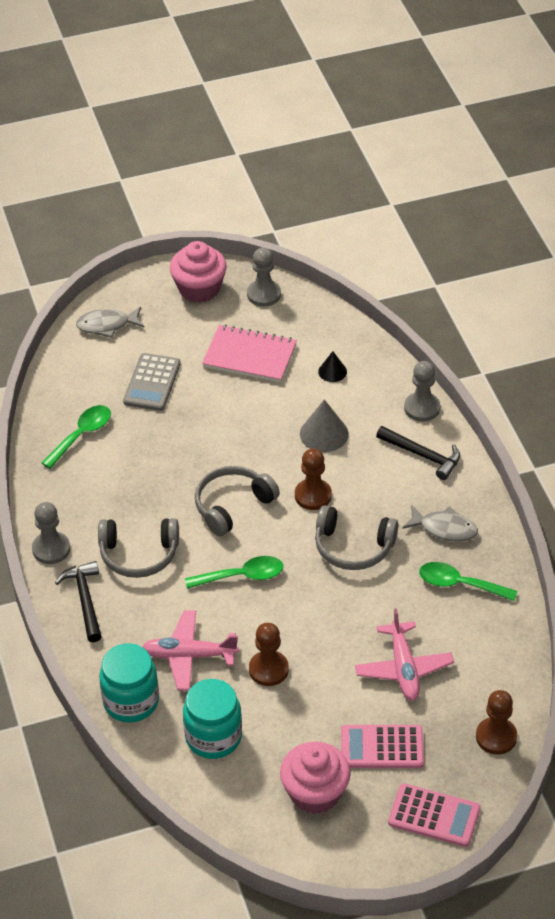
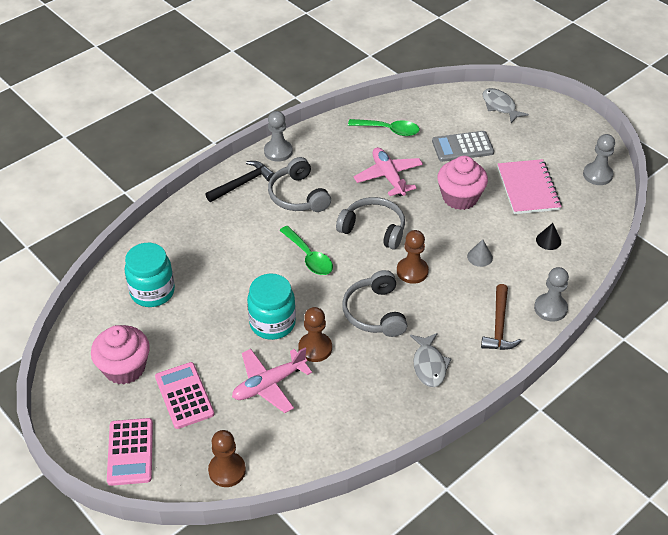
camera: 65 degrees right, 0 degrees up
(131, 701) = (165, 237): turquoise jar -> turquoise jar (272, 323)
(189, 656) = (220, 253): pink plane -> pink plane (388, 177)
(199, 288) = (574, 139): pink cupcake -> pink cupcake (460, 197)
(268, 669) = (228, 302): brown pawn -> brown pawn (315, 348)
(324, 434) = (480, 257): grey cone -> grey cone, size x0.60
(423, 455) = (499, 326): black hammer -> brown hammer
(459, 584) = (375, 394): green spoon -> none

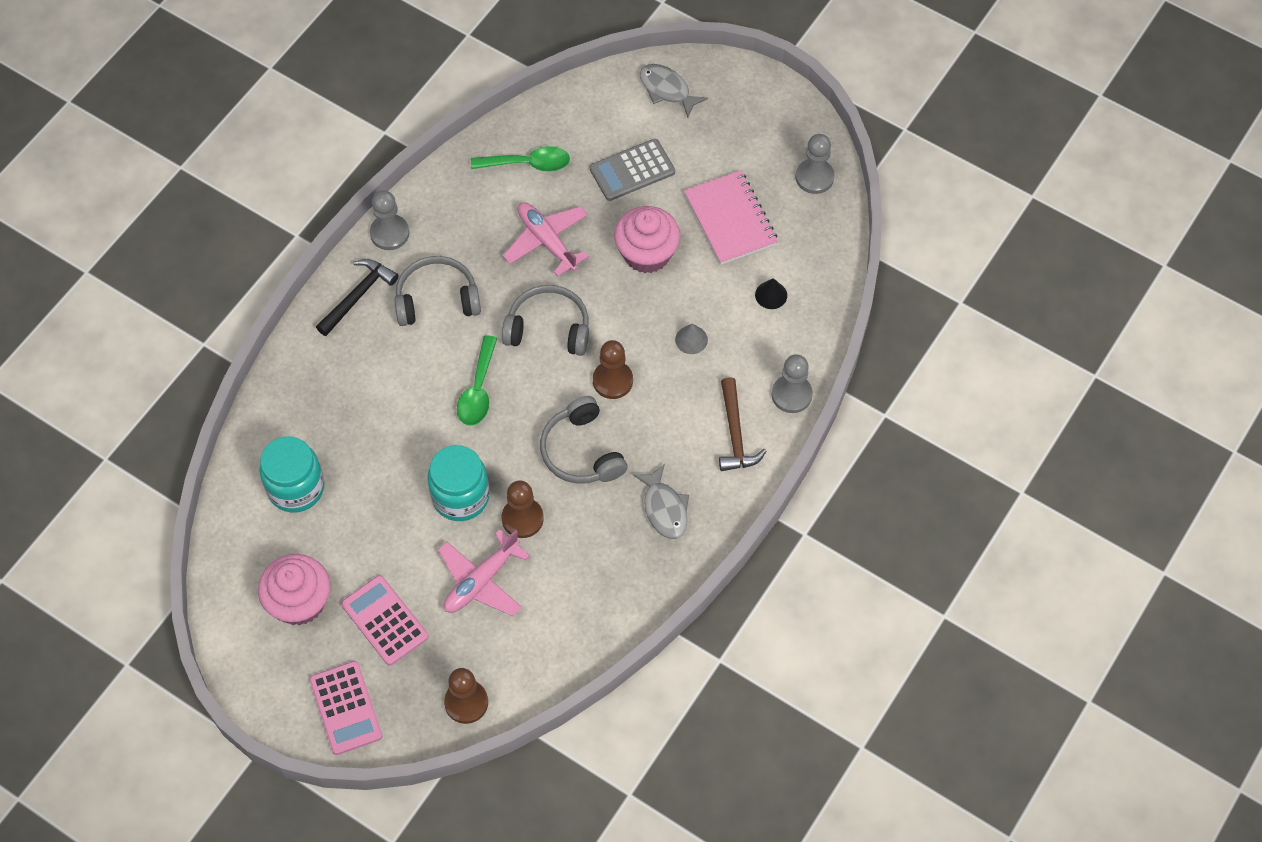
camera: 15 degrees left, 15 degrees up
(298, 196) = (437, 299): grey headphones -> grey headphones turned 120 degrees clockwise
(309, 257) = (478, 390): green spoon -> green spoon turned 60 degrees clockwise

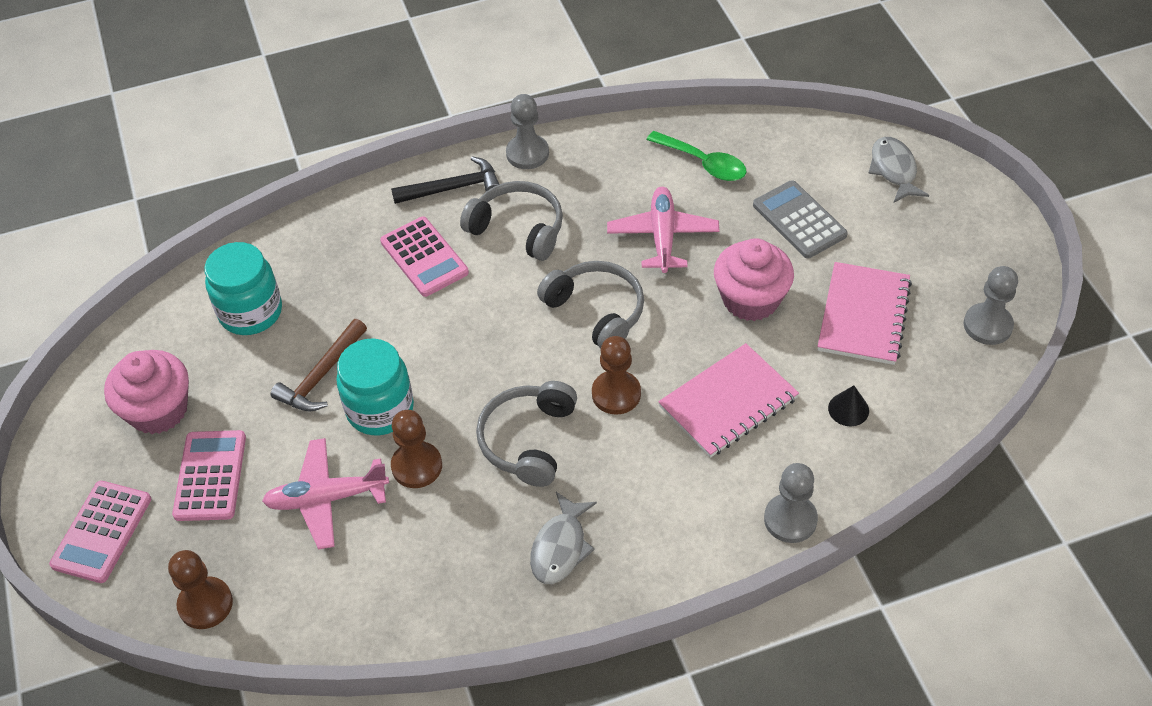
camera: 40 degrees right, 10 degrees down
(387, 364) = (424, 257): none -> pink calculator
(478, 390) = (483, 326): green spoon -> none
(632, 170) = (799, 220): grey calculator -> grey calculator turned 45 degrees clockwise
(691, 339) = (728, 402): grey cone -> pink notebook
(735, 434) = (697, 521): brown hammer -> brown hammer (321, 375)

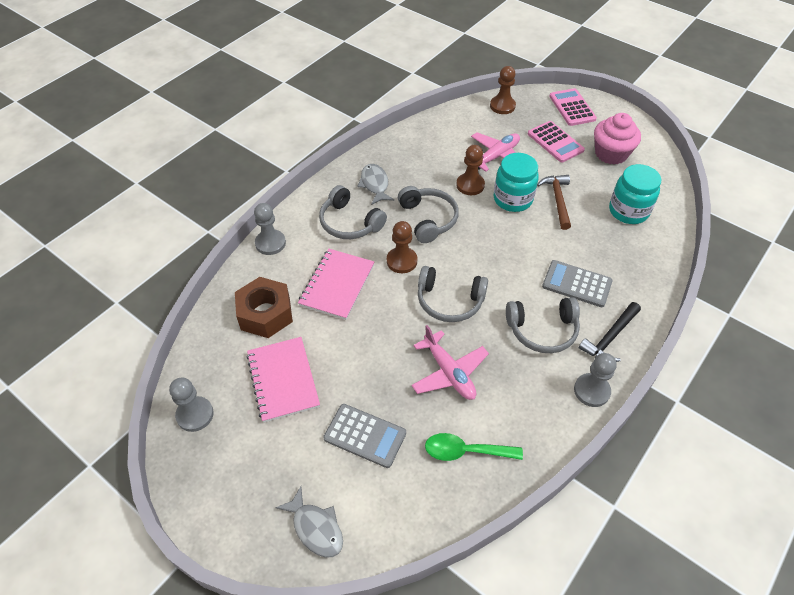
camera: 145 degrees right, 0 degrees up
(424, 257) = (576, 284): pink calculator -> grey calculator
(648, 494) = (349, 223): none -> grey headphones
(750, 299) = (362, 355): pink cupcake -> none
(848, 409) = (265, 314): black cone -> brown nut

